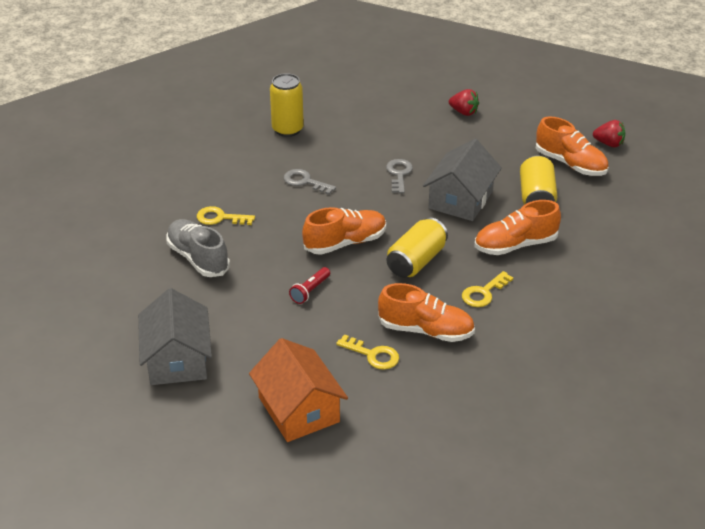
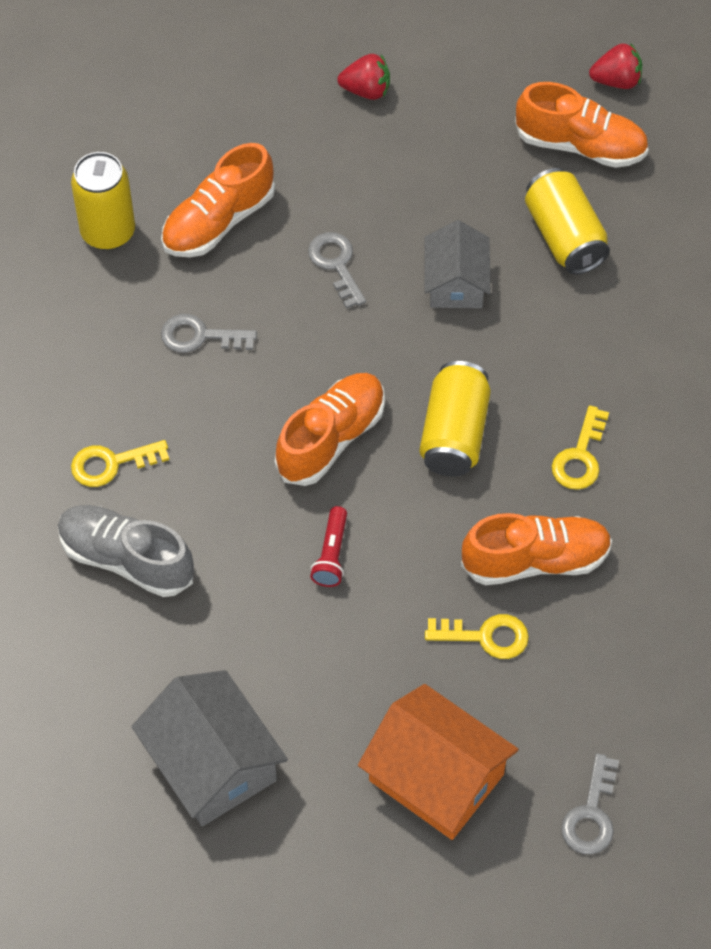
camera: 25 degrees left, 20 degrees up
(380, 460) = (591, 814): none -> grey key
(460, 199) = (455, 283): grey house -> grey house, size x0.67
(515, 245) = (579, 345): orange shoe -> orange shoe (218, 221)

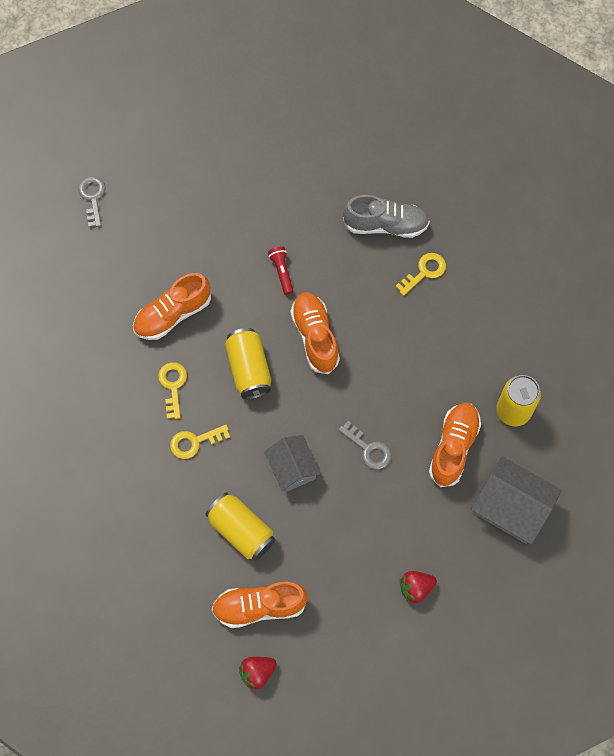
camera: 155 degrees right, 10 degrees up
(199, 336) = (421, 367): grey key -> none
(212, 763) = (286, 146): grey house -> grey house (511, 507)
(331, 439) = (315, 337): orange shoe -> orange shoe turned 150 degrees clockwise
(436, 777) = (175, 184): orange house -> none
(486, 636) = (181, 263): yellow key -> yellow key (194, 442)

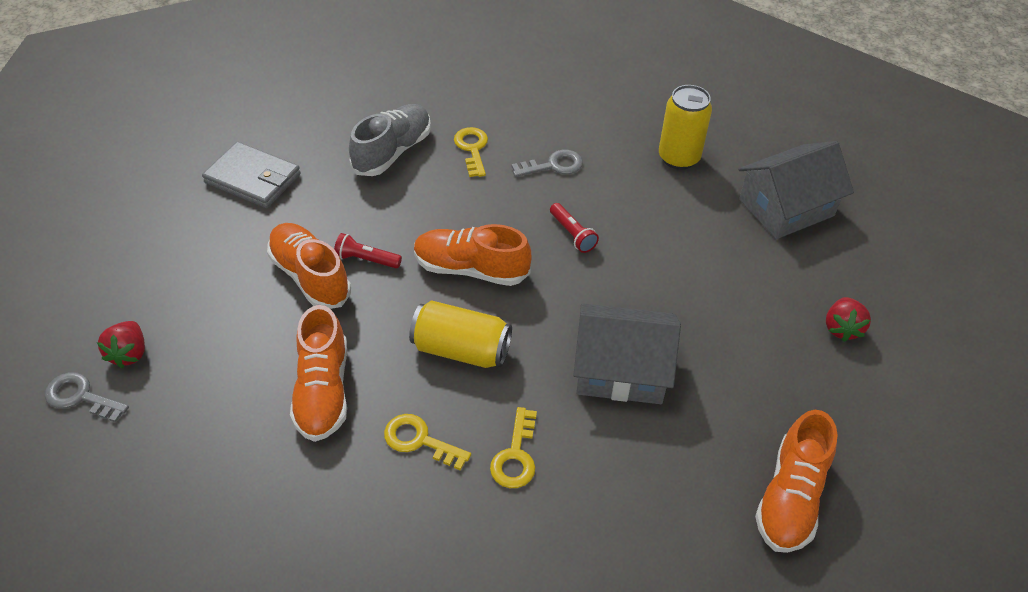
camera: 60 degrees left, 20 degrees down
(241, 531) = (672, 465): yellow can -> none
(257, 673) = (885, 547): red strawberry -> red strawberry (129, 354)
(292, 468) = (621, 370): grey house -> grey house, size x1.50
(303, 161) = (253, 179): none -> grey wallet
(369, 449) = (644, 288): grey key -> grey key (553, 165)
(387, 380) = (572, 234): none -> red flashlight
(453, 447) = (689, 219): orange shoe -> orange shoe (310, 276)

